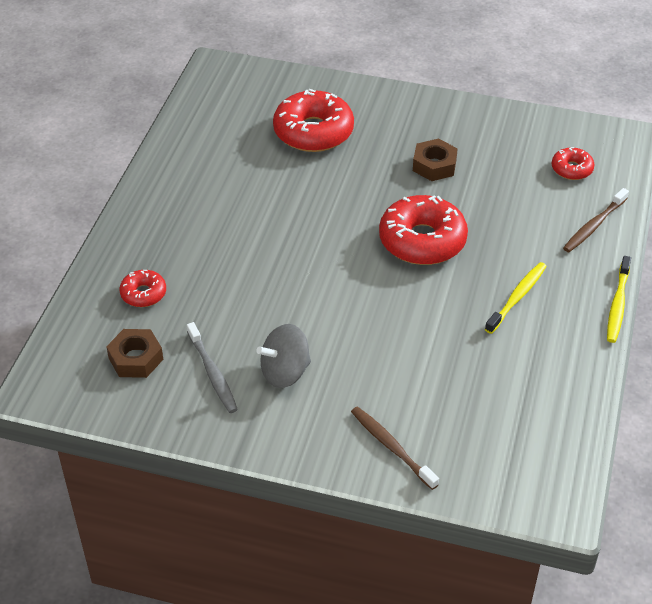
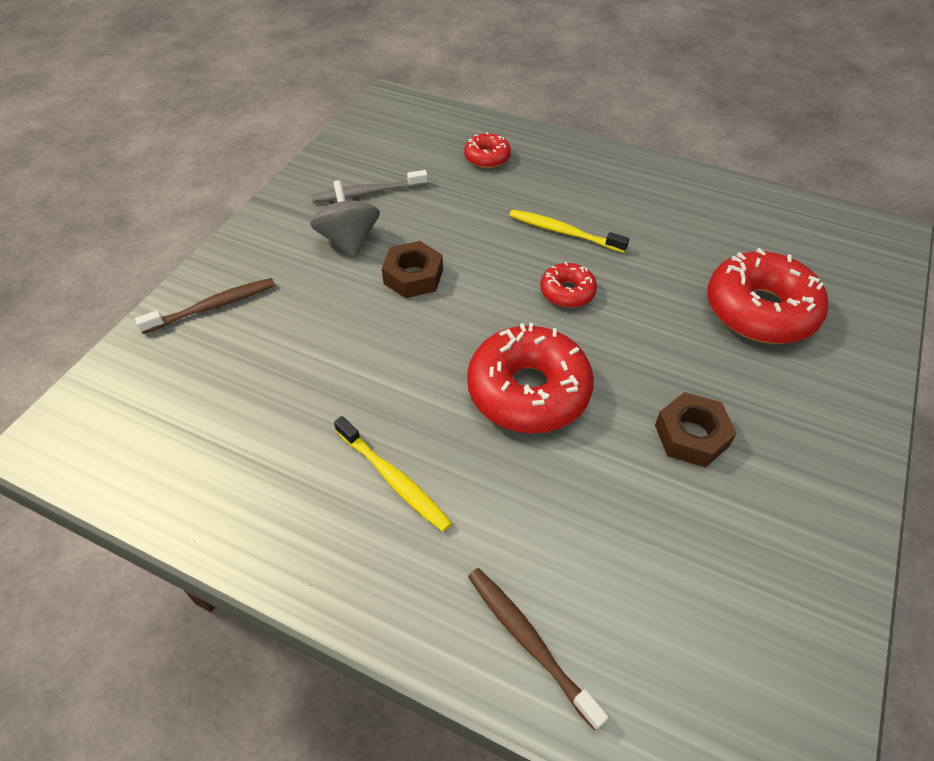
camera: 100 degrees right, 5 degrees up
(135, 358) = (404, 149): brown nut -> brown nut (413, 276)
(571, 169) = (686, 649): red donut -> red donut (567, 292)
(617, 305) = (338, 620): yellow toothbrush -> yellow toothbrush (563, 232)

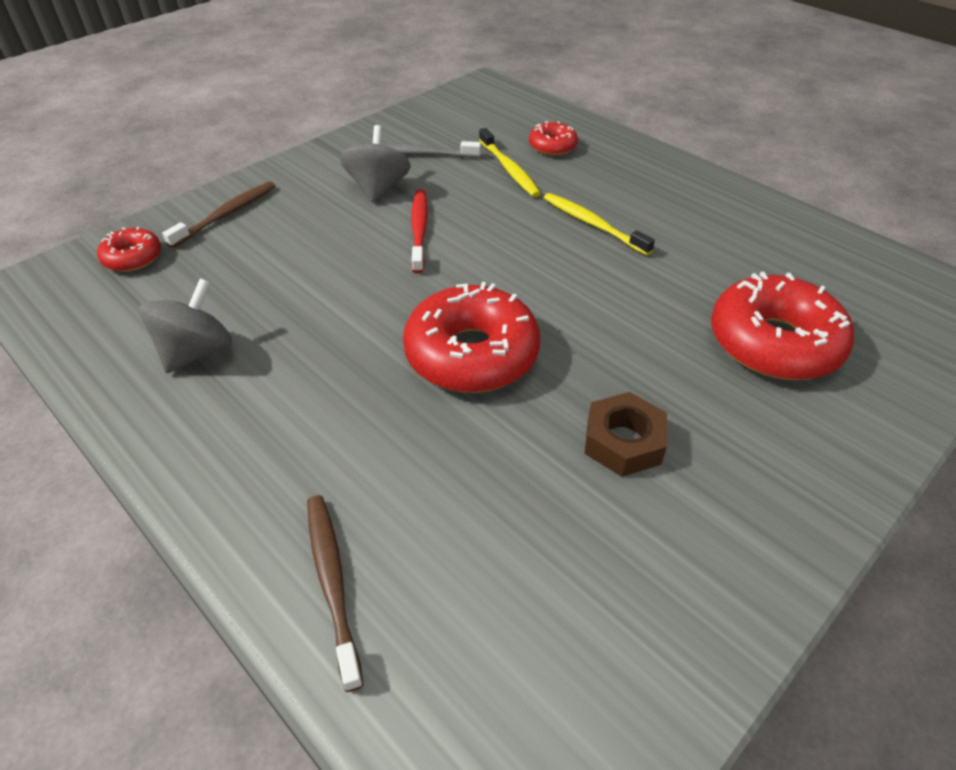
camera: 20 degrees right, 5 degrees down
(213, 306) = (226, 214): brown toothbrush -> brown toothbrush turned 45 degrees counterclockwise
(274, 463) = (196, 351): none -> grey spinning top
(393, 479) = (293, 395): yellow toothbrush -> yellow toothbrush (509, 169)
(413, 276) = (419, 230): brown nut -> red toothbrush
(567, 292) = (565, 277): red donut -> red donut (133, 258)

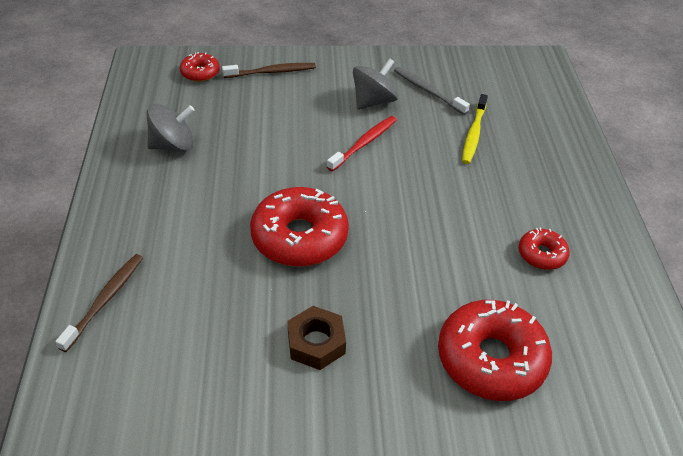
camera: 40 degrees right, 0 degrees up
(552, 146) = (527, 134): red donut -> red donut (541, 254)
(593, 224) = (479, 205): yellow toothbrush -> none

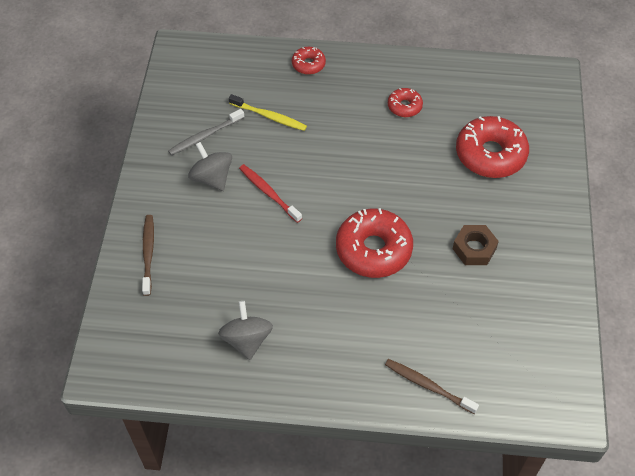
camera: 80 degrees left, 10 degrees up
(200, 73) = (135, 316): red donut -> red donut (308, 64)

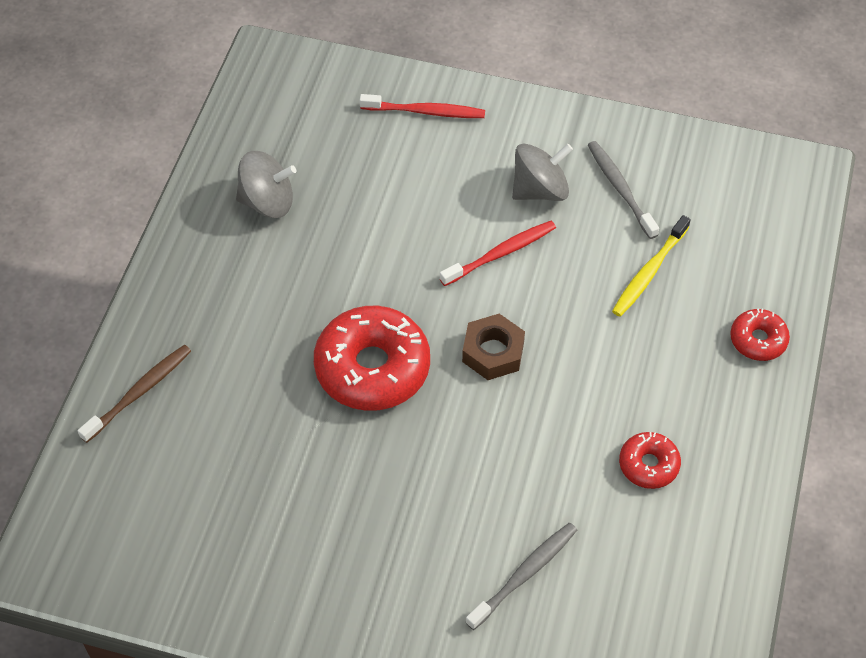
camera: 100 degrees right, 0 degrees up
(148, 253) = (425, 112): brown toothbrush -> red toothbrush
(474, 248) = (343, 503): brown nut -> brown nut (493, 352)
(490, 154) = (524, 574): red donut -> grey toothbrush

